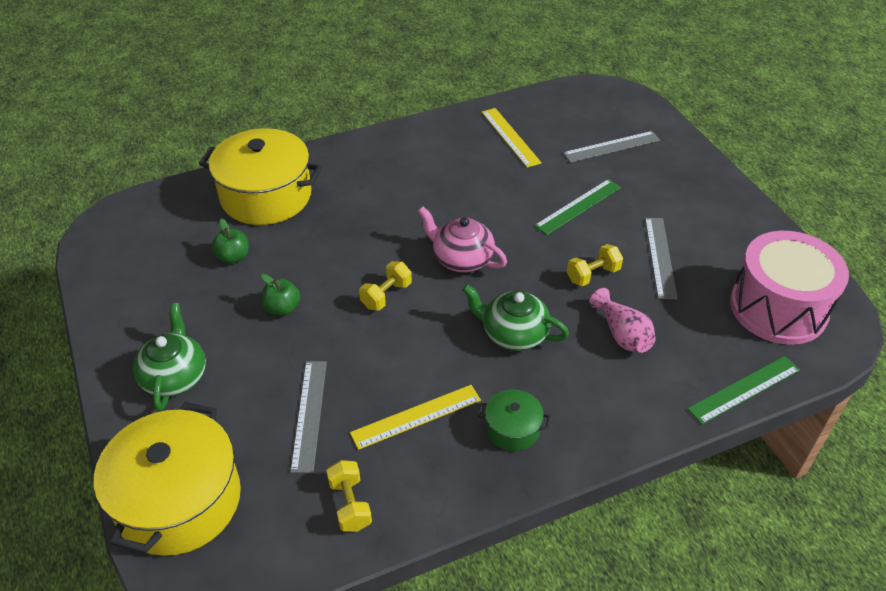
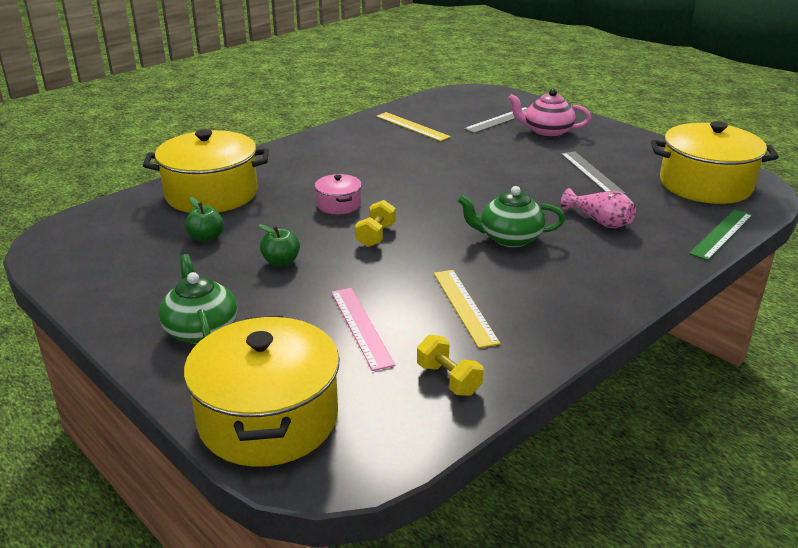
camera: 20 degrees left, 15 degrees down
(309, 414) = (360, 327): grey ruler -> pink ruler
(374, 241) = (339, 205): none -> pink pot
(416, 417) = (465, 306): yellow ruler -> yellow ruler turned 60 degrees counterclockwise
(461, 259) = (426, 202): pink teapot -> pink teapot (547, 132)
(512, 429) = (557, 296): green pot -> none
(578, 206) = (501, 156): green ruler -> none
(593, 275) = (546, 192): yellow dumbbell -> none
(778, 308) = (705, 185): pink drum -> yellow pot

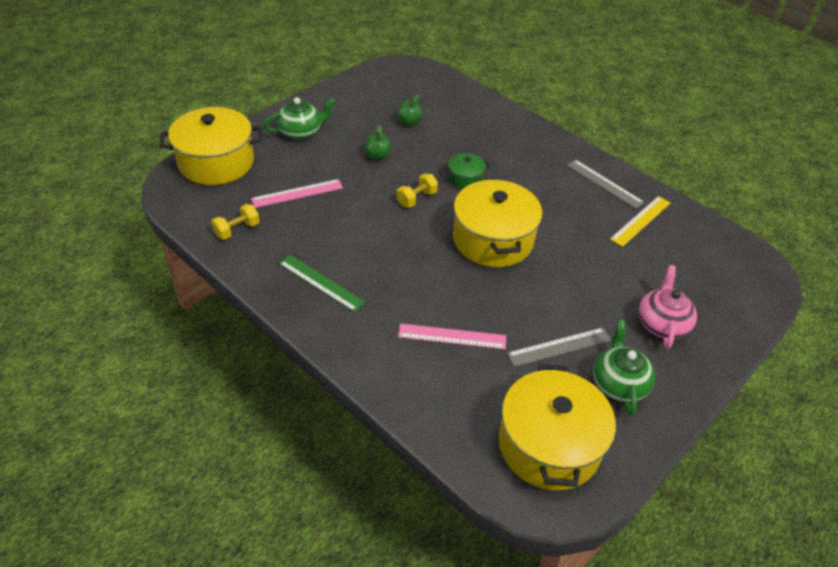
camera: 85 degrees right, 15 degrees up
(211, 194) = (475, 118): yellow pot -> yellow pot (493, 240)
(339, 205) = (465, 179): pink pot -> green pot
(376, 236) = (417, 198): yellow dumbbell -> yellow dumbbell turned 60 degrees counterclockwise
(465, 306) = (317, 241): yellow ruler -> none
(500, 120) = (683, 287): grey ruler -> grey ruler (604, 183)
(509, 238) = (416, 272): green teapot -> green teapot (618, 383)
(599, 221) = (452, 336): pink vase -> pink ruler
(722, 234) = (434, 430): green ruler -> green ruler (321, 283)

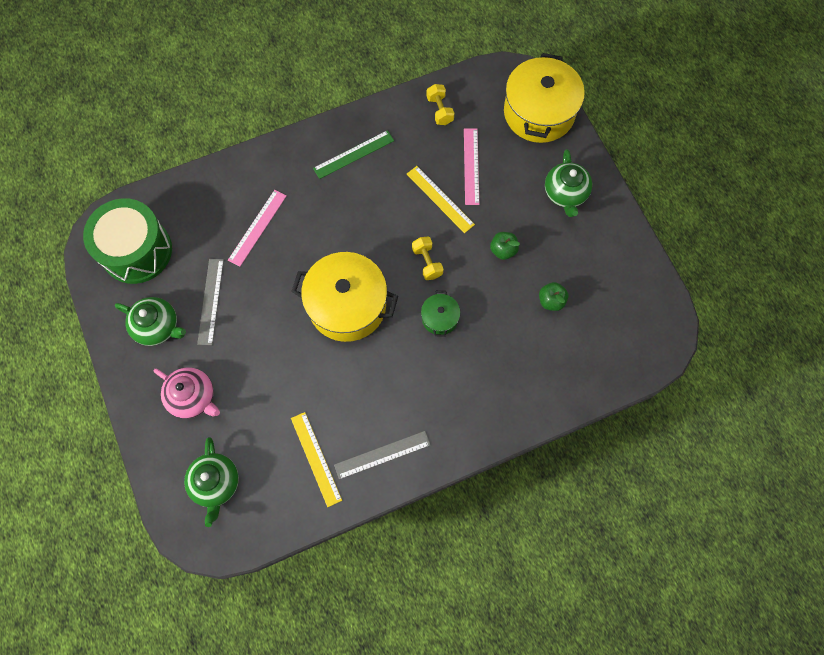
camera: 115 degrees right, 25 degrees up
(344, 205) = (440, 199): none -> yellow ruler
(549, 445) = (136, 251): yellow pot -> green drum
(717, 278) = (216, 483): none -> green teapot

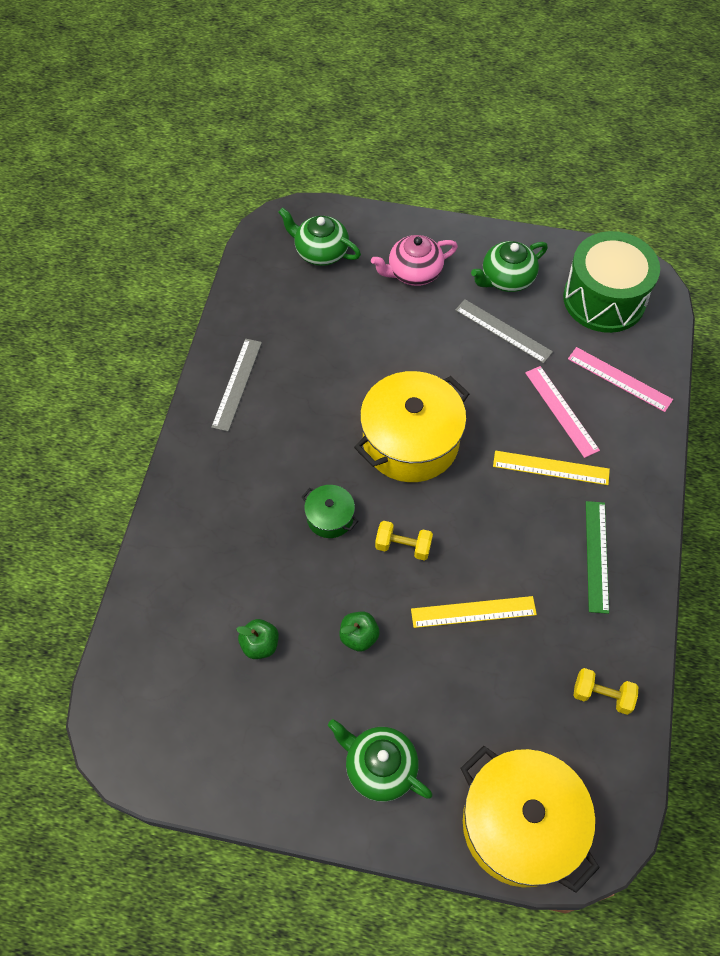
camera: 125 degrees right, 10 degrees down
(316, 458) = (279, 332): yellow ruler -> yellow ruler (551, 468)
(471, 166) = (494, 678): pink ruler -> pink ruler (619, 379)

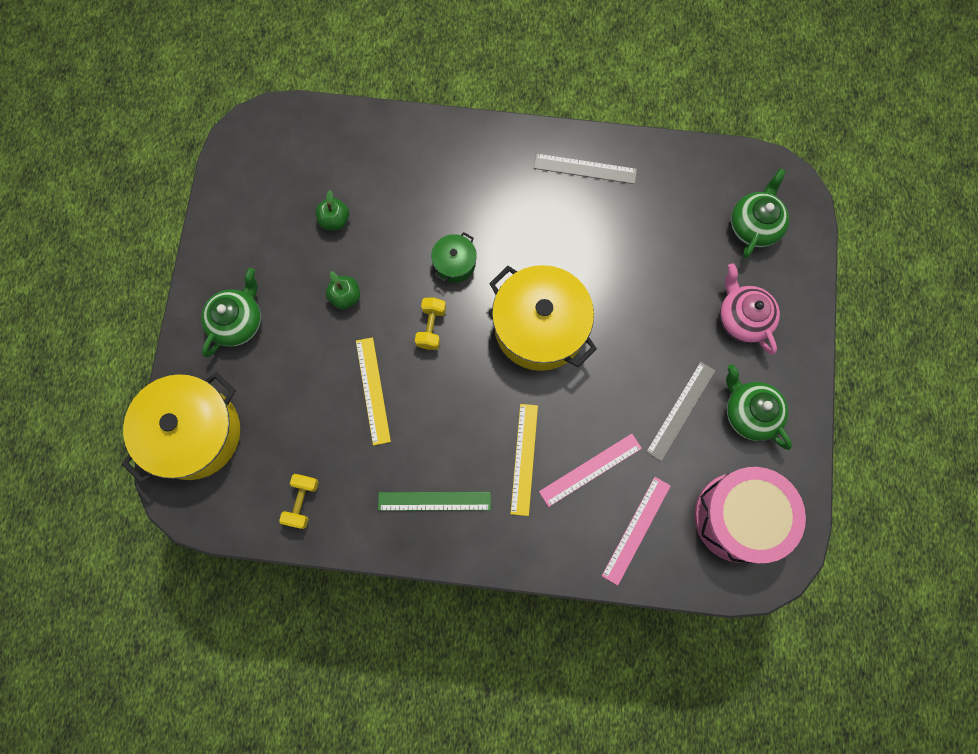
camera: 85 degrees right, 15 degrees up
(604, 299) = (738, 517): green drum -> pink drum

